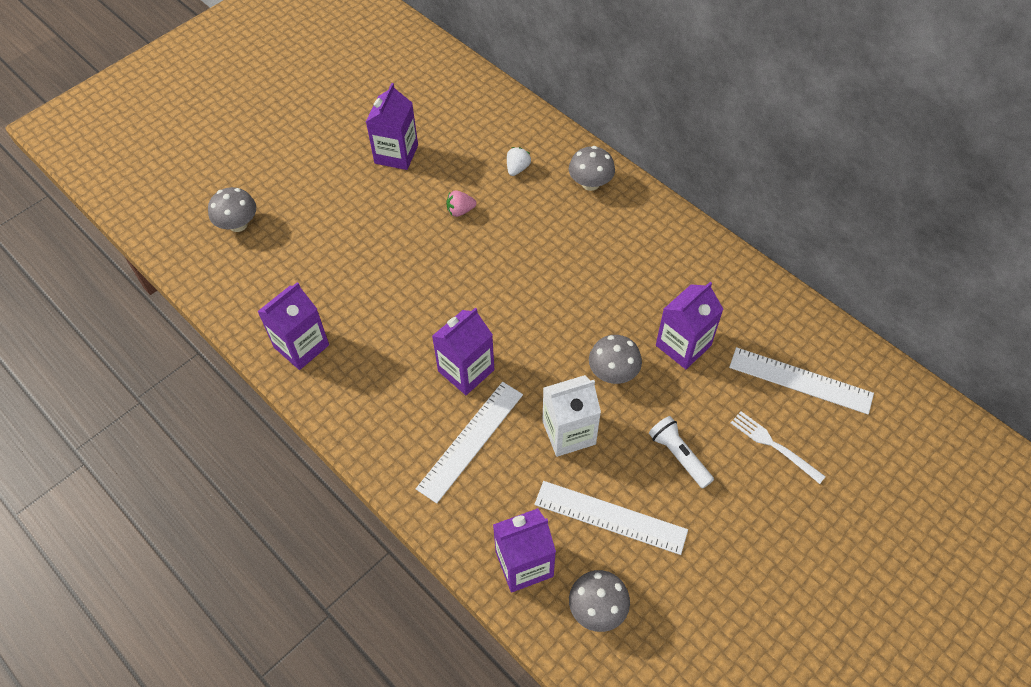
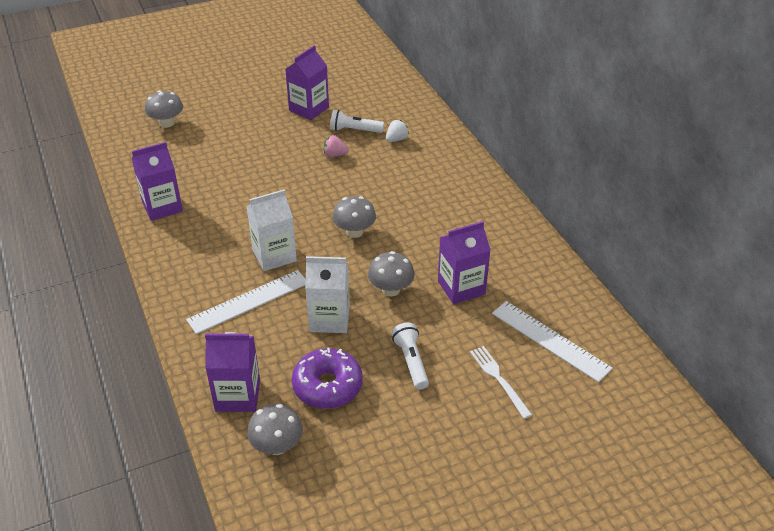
camera: 20 degrees right, 15 degrees down
(464, 169) = (354, 130): none -> white flashlight
(466, 370) = (274, 255): purple carton -> white carton
(590, 183) = (449, 162): grey mushroom -> grey mushroom (354, 232)
(610, 517) = (327, 386): white ruler -> purple donut

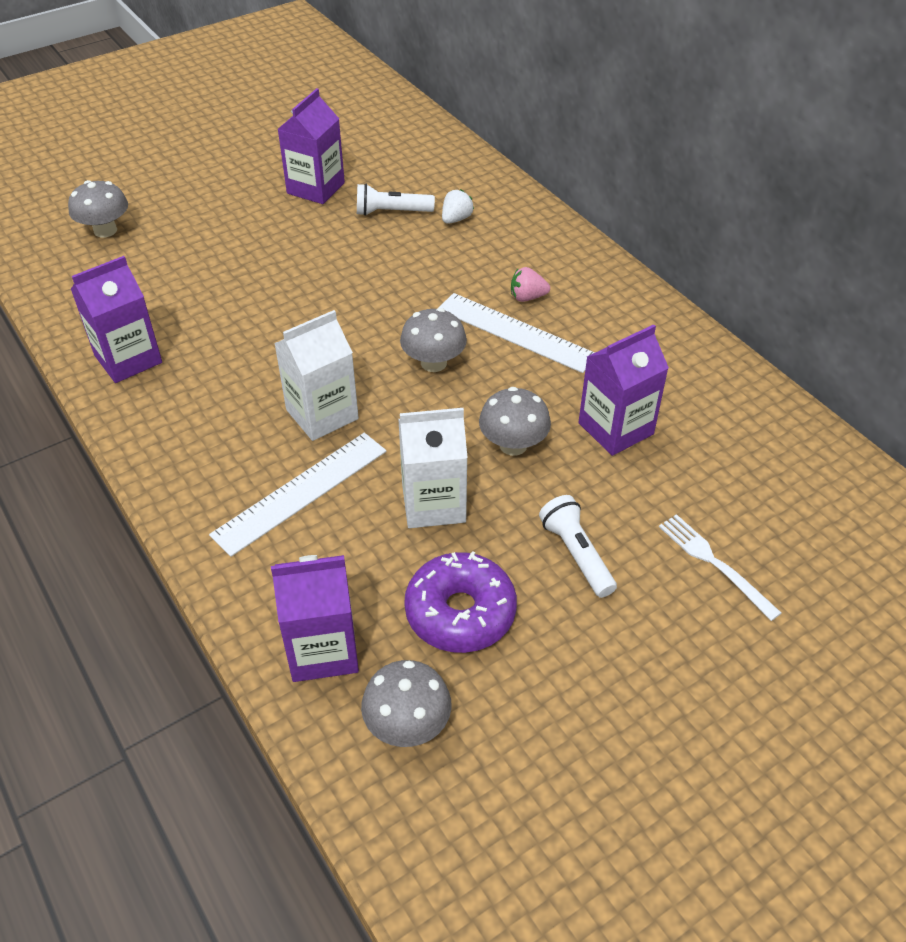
camera: 10 degrees left, 5 degrees up
(335, 155) = (372, 251): pink strawberry -> pink strawberry (527, 297)
(550, 340) = (769, 492): white ruler -> white ruler (515, 332)

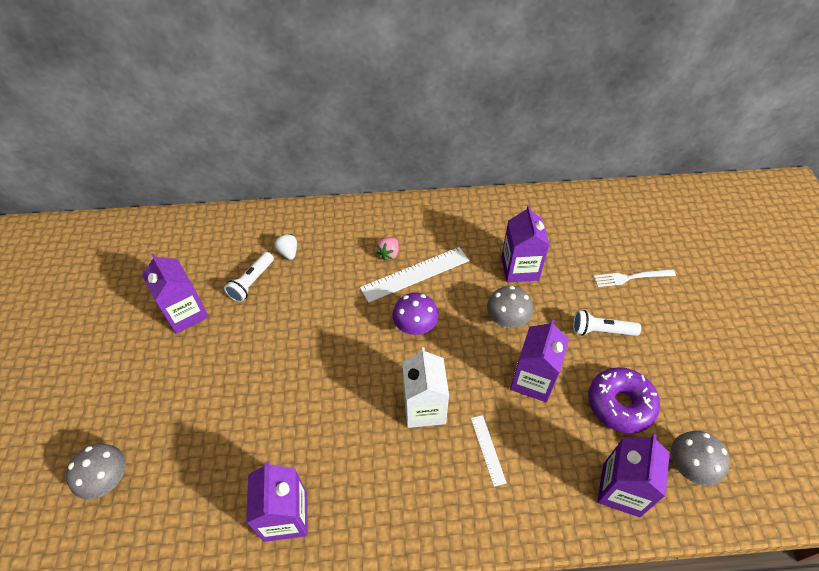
camera: 60 degrees left, 5 degrees up
(301, 492) = (488, 449): white ruler -> white ruler, size x0.52
(433, 363) = (415, 326): grey mushroom -> purple mushroom
(433, 503) = (533, 380): white carton -> purple carton

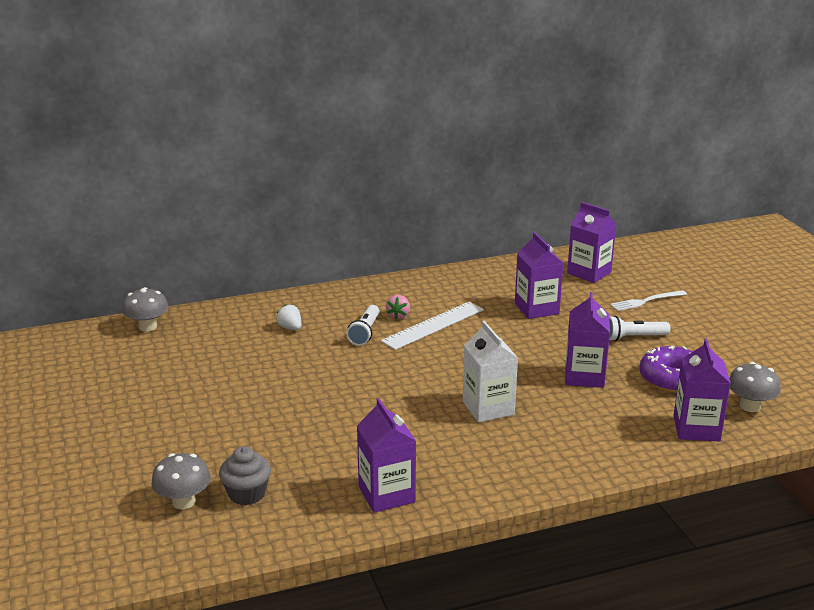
camera: 15 degrees left, 25 degrees down
(164, 482) = (247, 494): none -> grey cupcake
(186, 313) = (201, 382): purple carton -> purple carton (589, 273)
(252, 282) = (262, 352): white flashlight -> white flashlight (365, 332)
(415, 326) = (451, 359): purple mushroom -> none
(488, 449) = (563, 424): white ruler -> none
(507, 320) = (540, 342): grey mushroom -> grey mushroom (147, 327)

